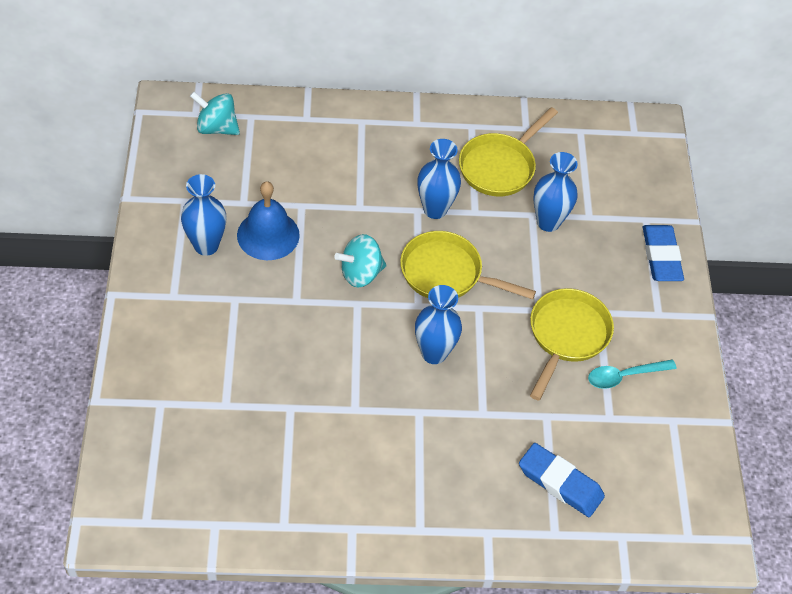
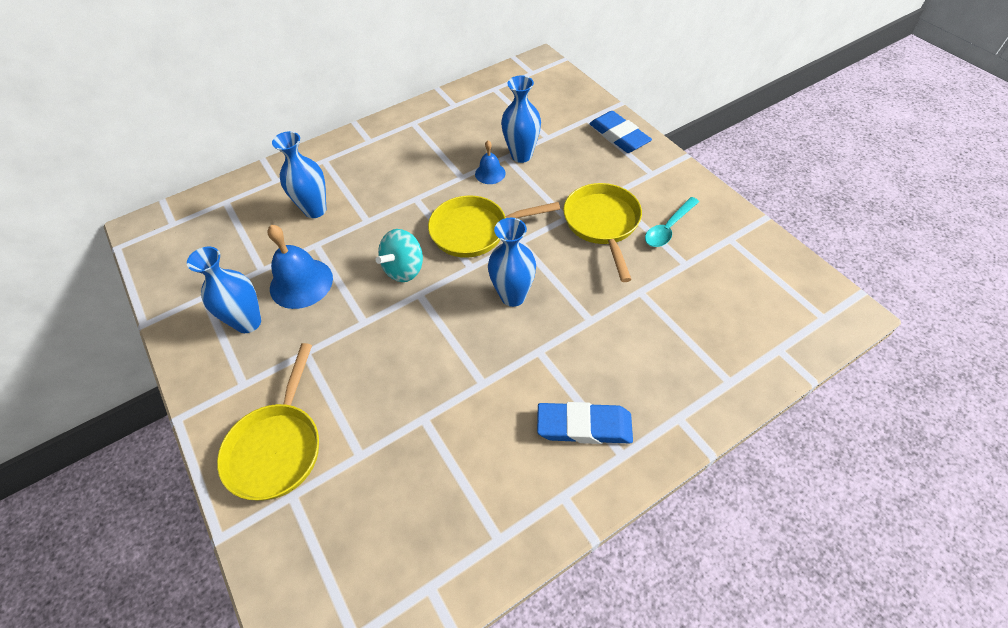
camera: 25 degrees left, 0 degrees up
(216, 128) = (199, 225): turquoise spinning top -> none
(435, 209) = (429, 191): blue vase -> blue vase (315, 210)
(500, 167) = (455, 138): yellow pan -> yellow pan (277, 448)
(504, 224) = (490, 173): none -> blue bell
(560, 483) = (696, 337): blue eraser -> blue eraser (584, 426)

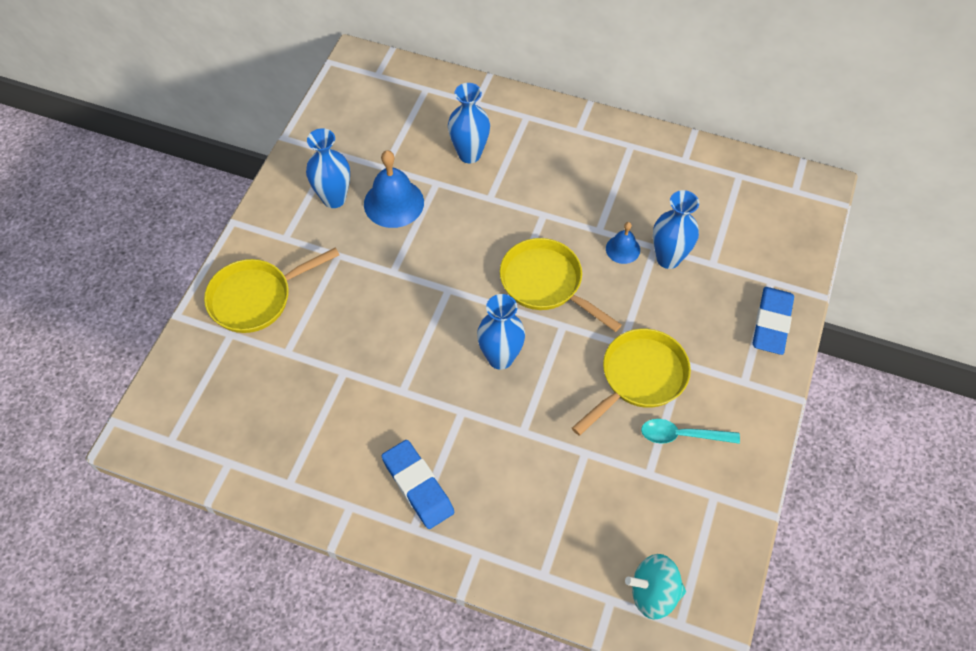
camera: 50 degrees right, 5 degrees up
(404, 269) = (463, 261): turquoise spinning top -> turquoise spinning top (653, 593)

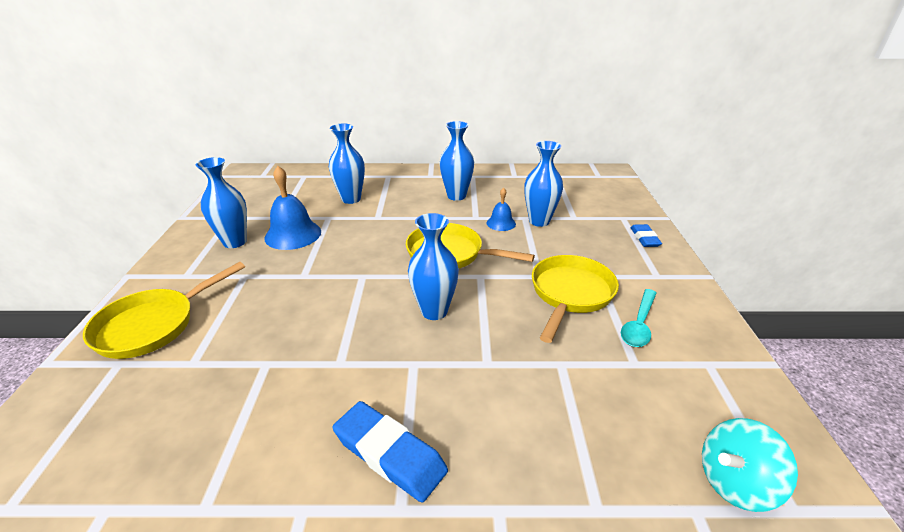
camera: 20 degrees left, 25 degrees down
(593, 183) = (456, 196): none -> blue vase
(681, 435) = (639, 325): turquoise spoon -> turquoise spoon turned 45 degrees counterclockwise
(771, 323) = (644, 238): blue eraser -> blue eraser, size x0.61

